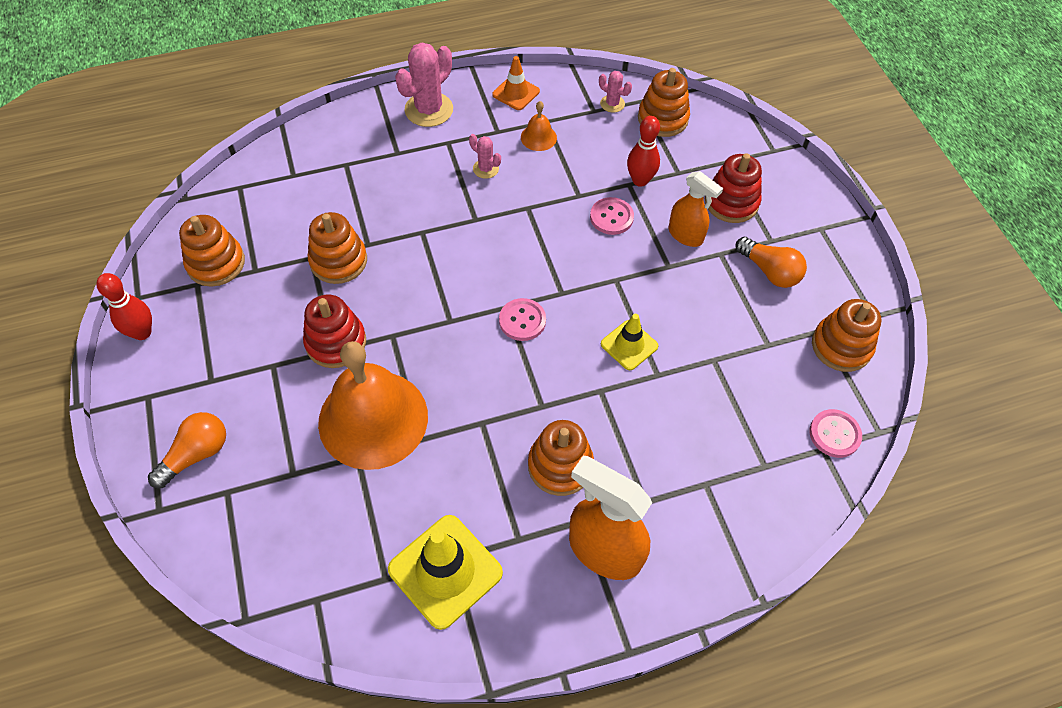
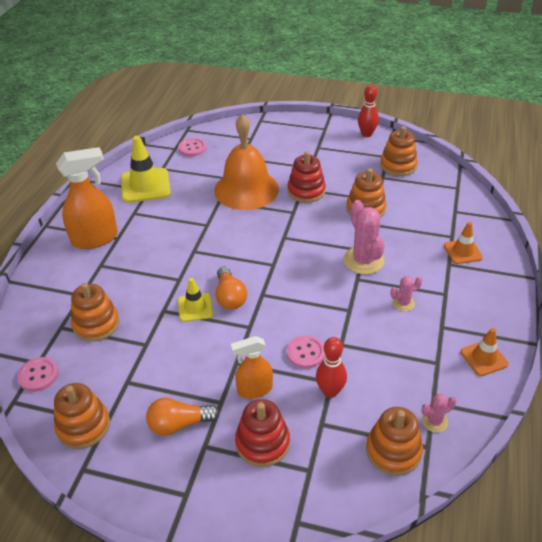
camera: 125 degrees right, 15 degrees down
(196, 454) = (279, 135): orange light bulb -> orange light bulb (230, 297)
(368, 147) = (462, 251): none -> orange traffic cone
(429, 110) = (489, 296): pink cactus -> pink cactus (363, 260)
(522, 320) = (257, 267): pink button -> pink button (192, 148)
(538, 137) = (420, 349): orange bell -> none
(560, 465) = (153, 243): orange stacking toy -> orange stacking toy (96, 324)

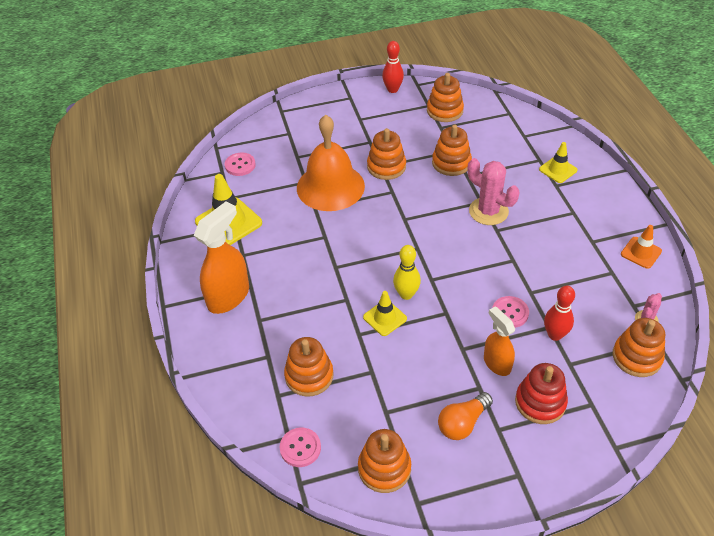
camera: 30 degrees left, 5 degrees up
(230, 297) = (406, 294): orange light bulb -> yellow bowling pin
(254, 389) = (497, 363): orange spray bottle -> orange spray bottle turned 105 degrees clockwise
(306, 191) = (386, 167): red stacking toy -> orange stacking toy
(403, 303) = (549, 235): pink cactus -> none
(462, 251) = (558, 170): orange traffic cone -> yellow traffic cone

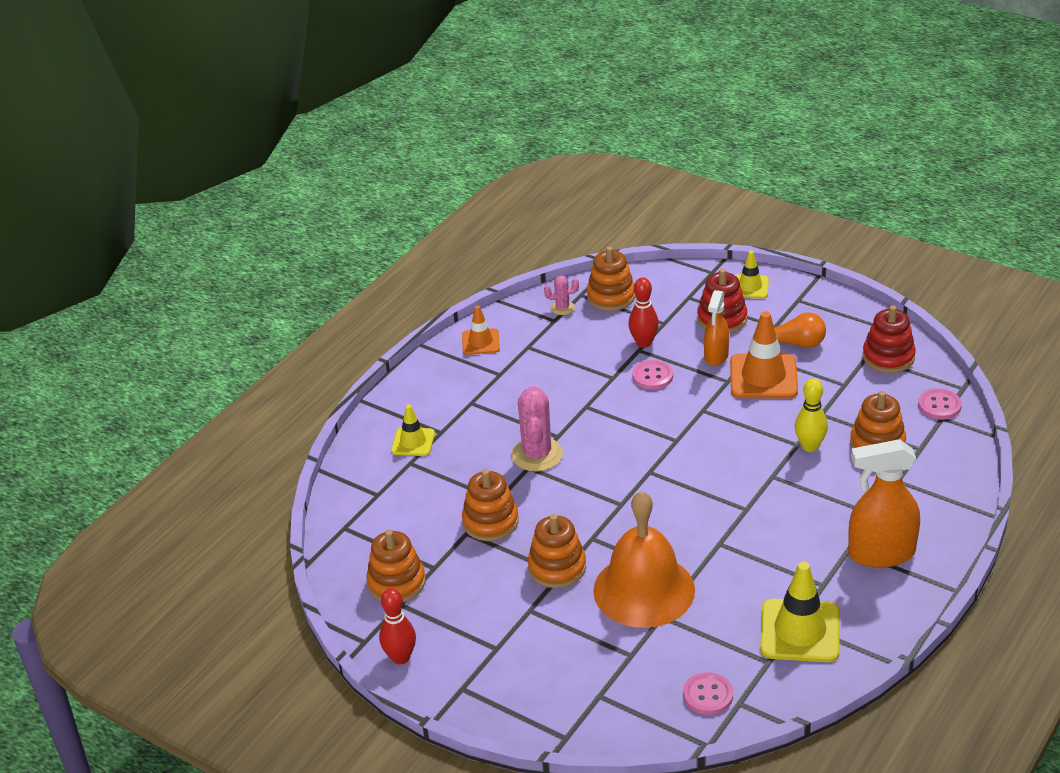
camera: 130 degrees left, 10 degrees down
(384, 468) = (888, 357): orange stacking toy -> red stacking toy
(385, 318) = (758, 440): yellow traffic cone -> yellow traffic cone (750, 287)
(406, 294) = (715, 444): yellow bowling pin -> yellow bowling pin (810, 446)
(444, 372) = (763, 377): none -> orange traffic cone

